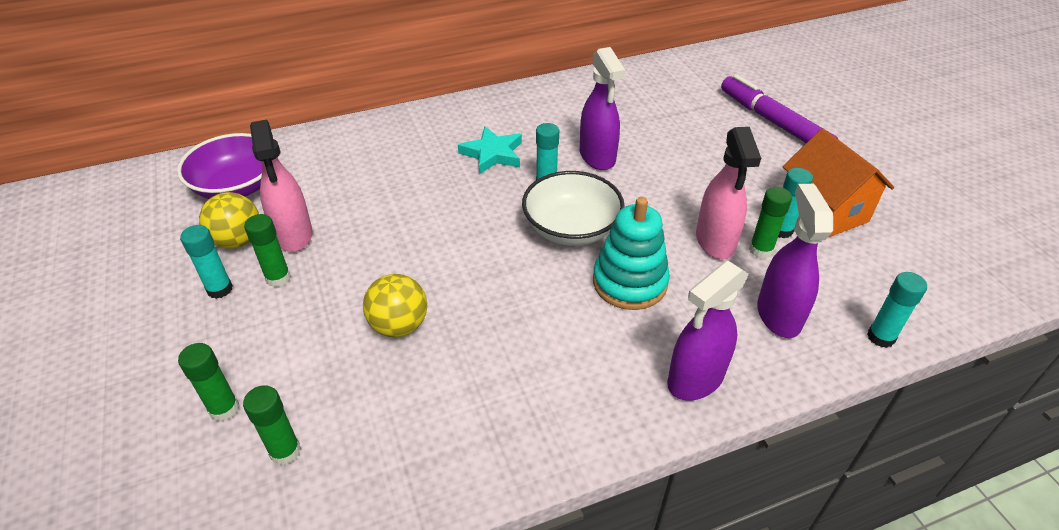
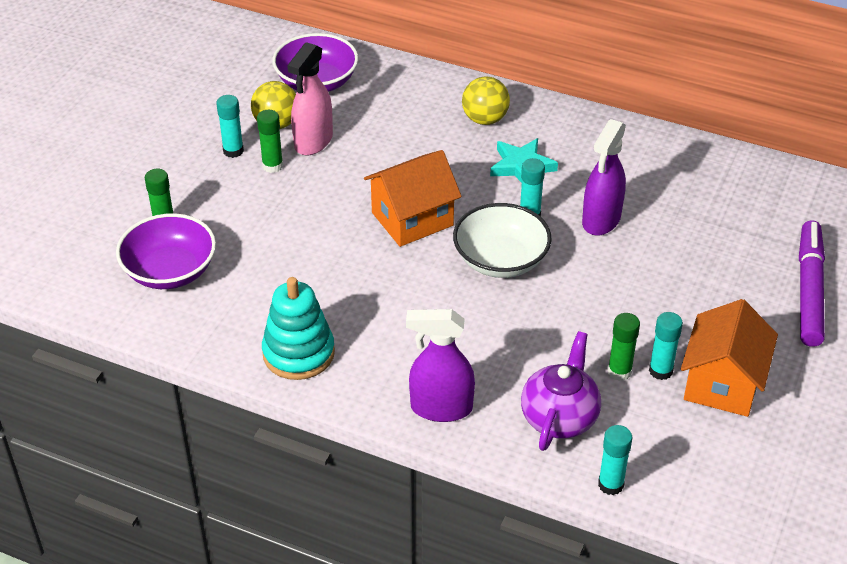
camera: 45 degrees right, 0 degrees up
(285, 451) = (170, 271): green glue stick -> purple bowl
(399, 325) = (306, 245): yellow ball -> yellow ball (485, 119)
(462, 242) = (412, 219): none -> orange house
(629, 282) = (487, 323): turquoise stacking toy -> turquoise stacking toy (298, 353)
(715, 241) = (594, 342): pink spray bottle -> none
(778, 315) = (559, 417): purple spray bottle -> purple teapot

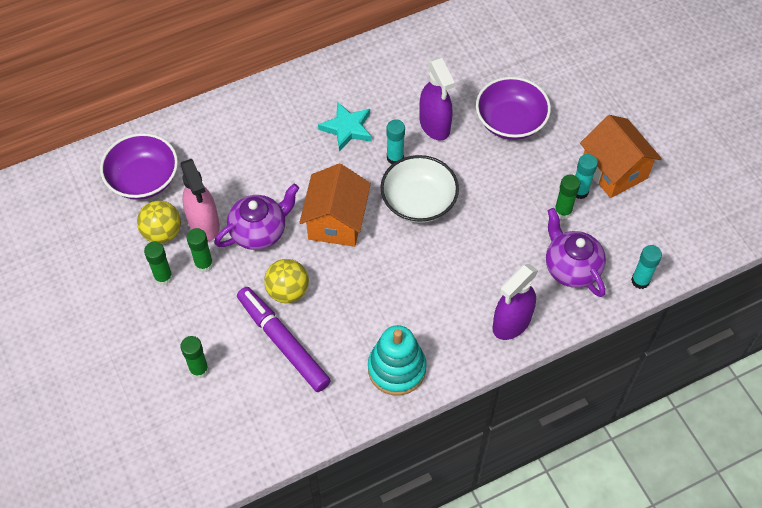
camera: 50 degrees left, 15 degrees up
(170, 271) = (248, 395): purple bowl -> purple bowl (510, 121)
(233, 151) = (163, 277): turquoise glue stick -> green glue stick
(344, 178) = (259, 232): none -> purple teapot
(485, 119) = (283, 114): yellow ball -> yellow ball (288, 291)
(809, 290) = (583, 74): purple marker -> purple marker (283, 342)

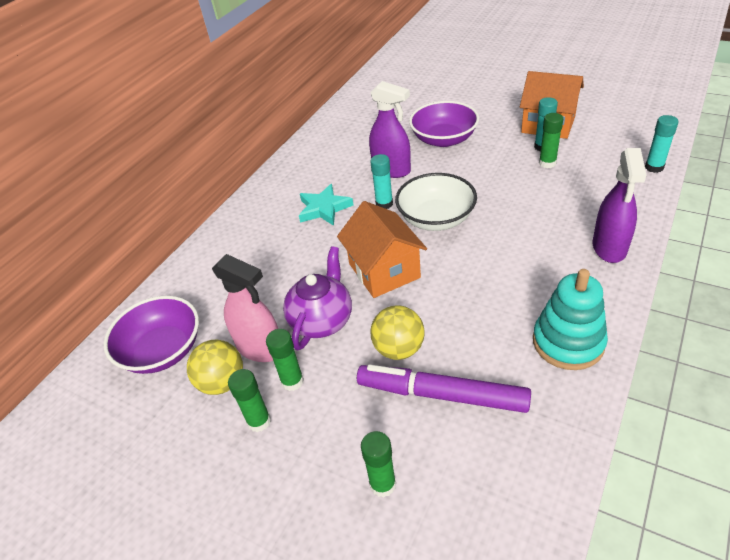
camera: 30 degrees left, 15 degrees down
(571, 268) = (599, 189): purple teapot -> none

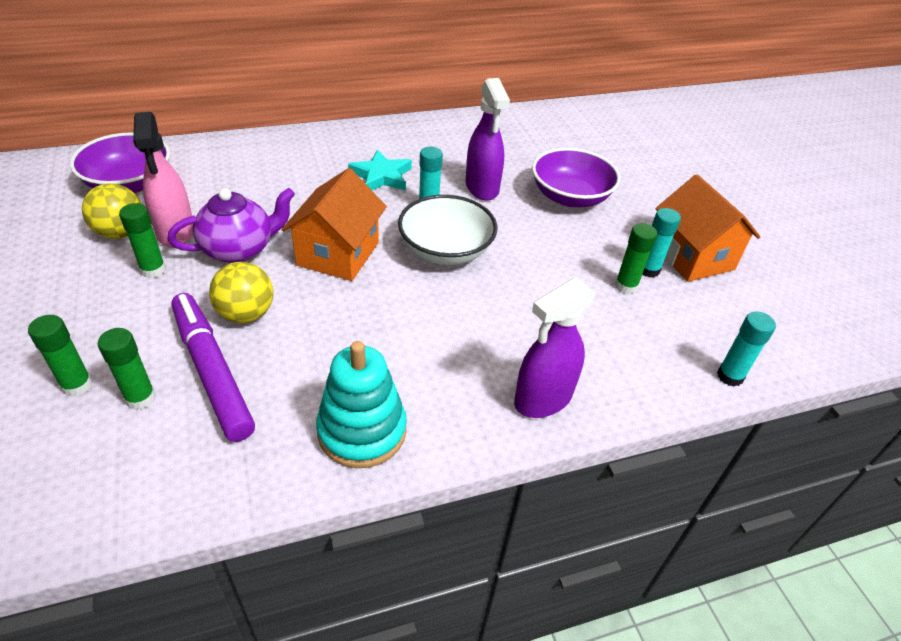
camera: 35 degrees right, 0 degrees up
(259, 421) = (94, 275): green glue stick -> green glue stick (140, 398)

